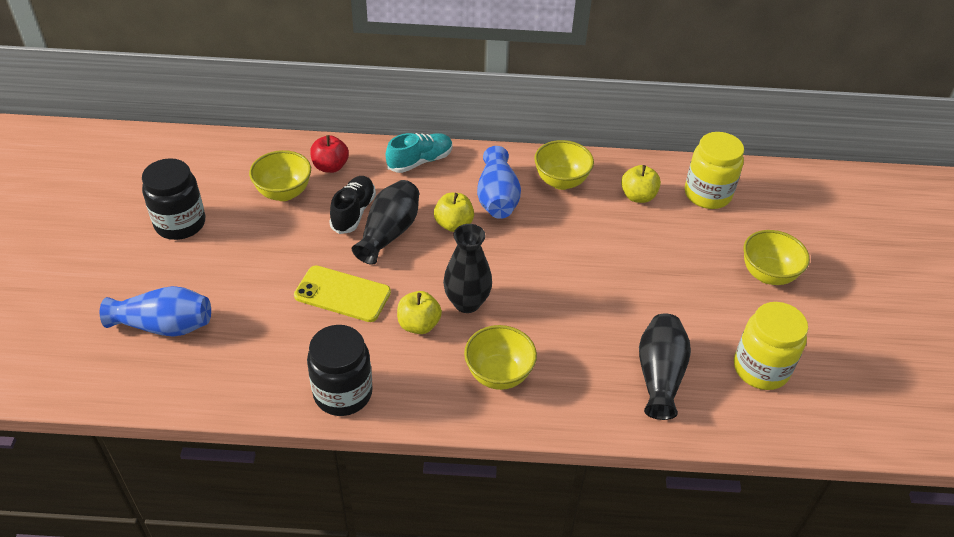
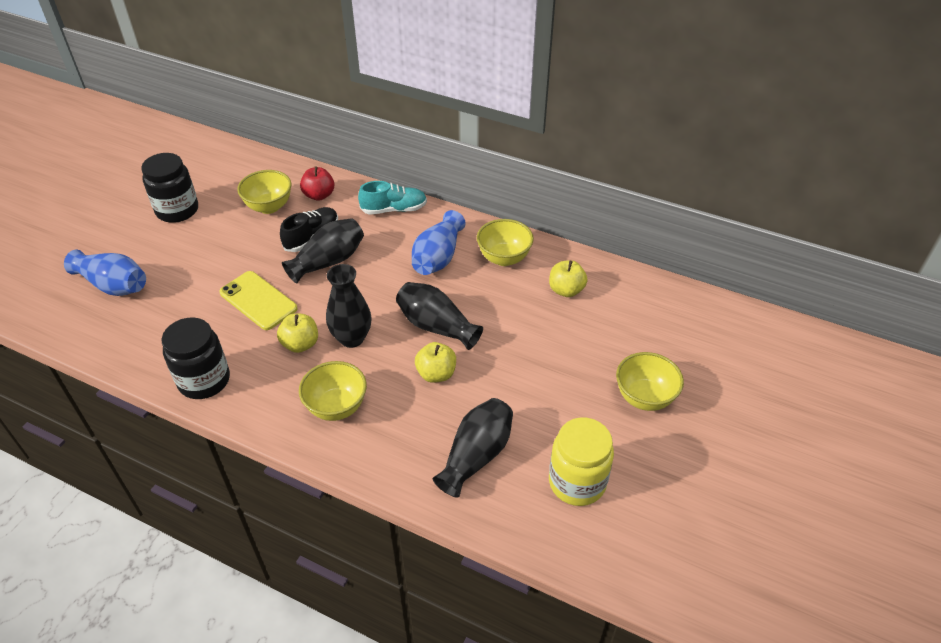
camera: 25 degrees right, 0 degrees up
(453, 224) = (386, 269): yellow apple -> yellow apple (436, 374)
(541, 266) = (436, 326): none -> black vase
(707, 194) = (635, 306): yellow jar -> none

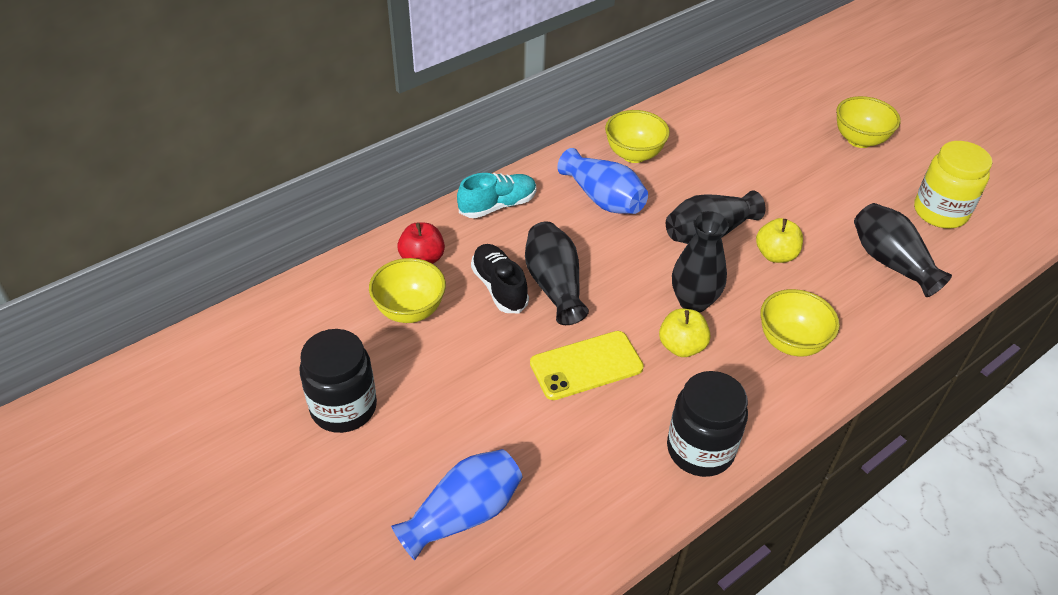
camera: 65 degrees left, 0 degrees up
(394, 209) = (498, 205): turquoise shoe -> turquoise shoe turned 45 degrees clockwise
(566, 290) = (704, 133): yellow apple -> none

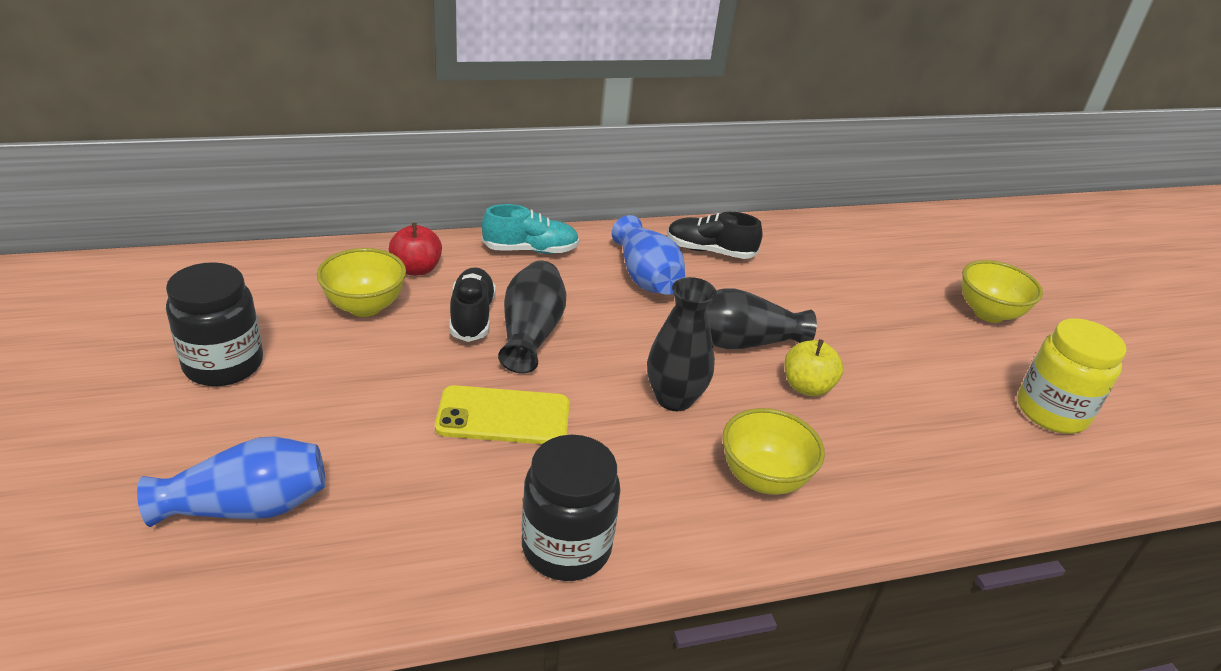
camera: 20 degrees right, 10 degrees down
(634, 155) = (710, 251): yellow bowl -> black shoe
(681, 346) = (626, 436): yellow apple -> none
(890, 262) = (951, 441): black vase -> none

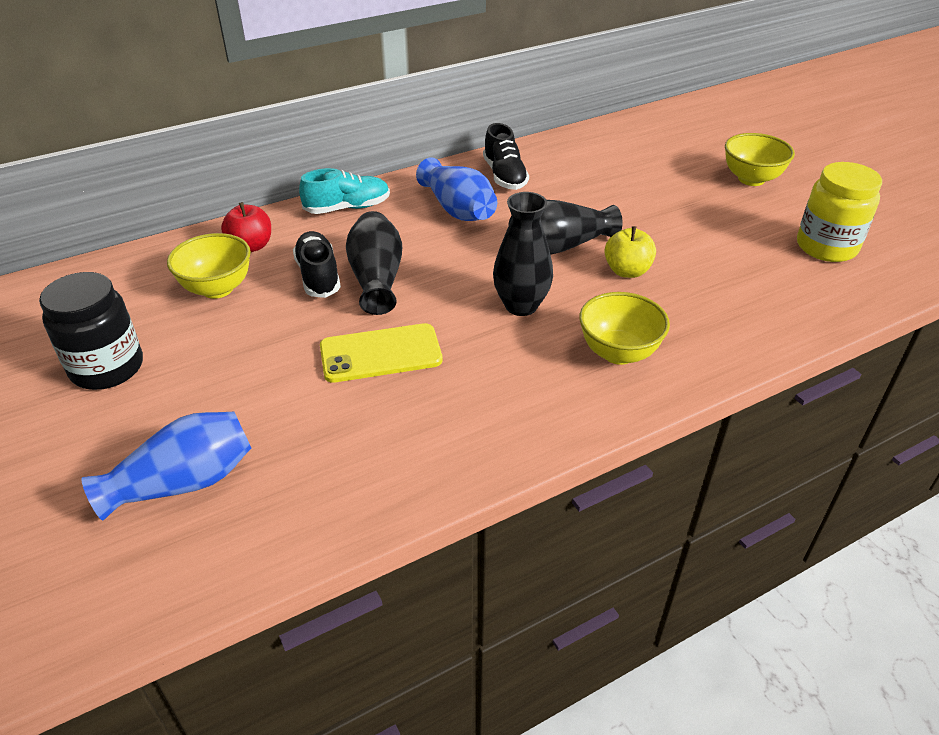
camera: 10 degrees left, 5 degrees up
(566, 547) = (477, 447): black jar -> none
(710, 251) = (504, 176): black shoe -> black shoe turned 105 degrees counterclockwise

